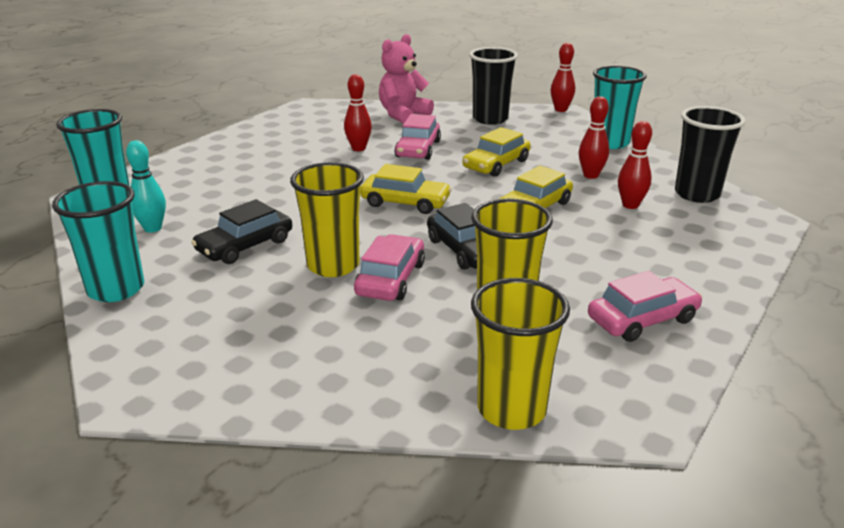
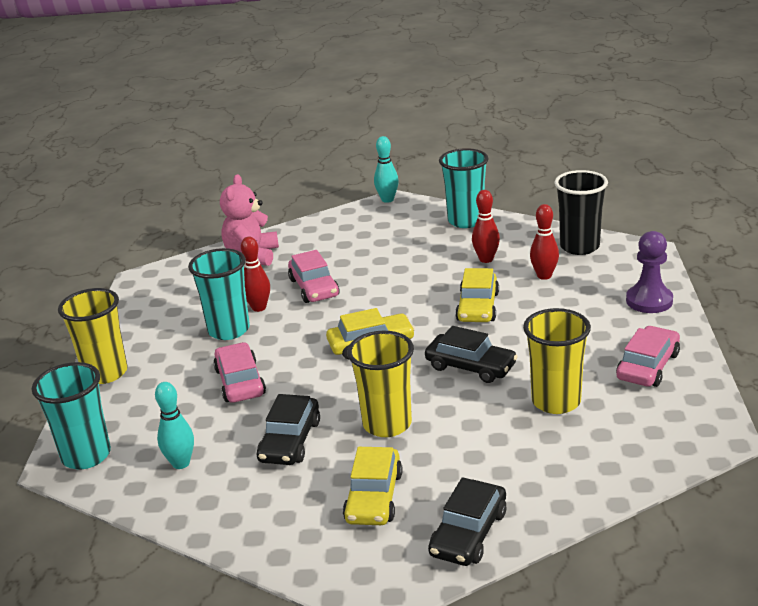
camera: 30 degrees left, 0 degrees up
(116, 289) = (235, 527): turquoise cup -> turquoise cup (229, 330)
(271, 386) = (468, 533): none -> black car
(391, 279) = (446, 414): pink car -> pink car (240, 382)
(490, 119) = (338, 232): black cup -> none
(496, 164) = (400, 277): yellow car -> yellow car (374, 497)
(511, 409) = (639, 467): yellow cup -> yellow cup (105, 373)
(560, 110) = (387, 200): red bowling pin -> turquoise bowling pin
(717, 262) = (649, 301): none -> purple pawn

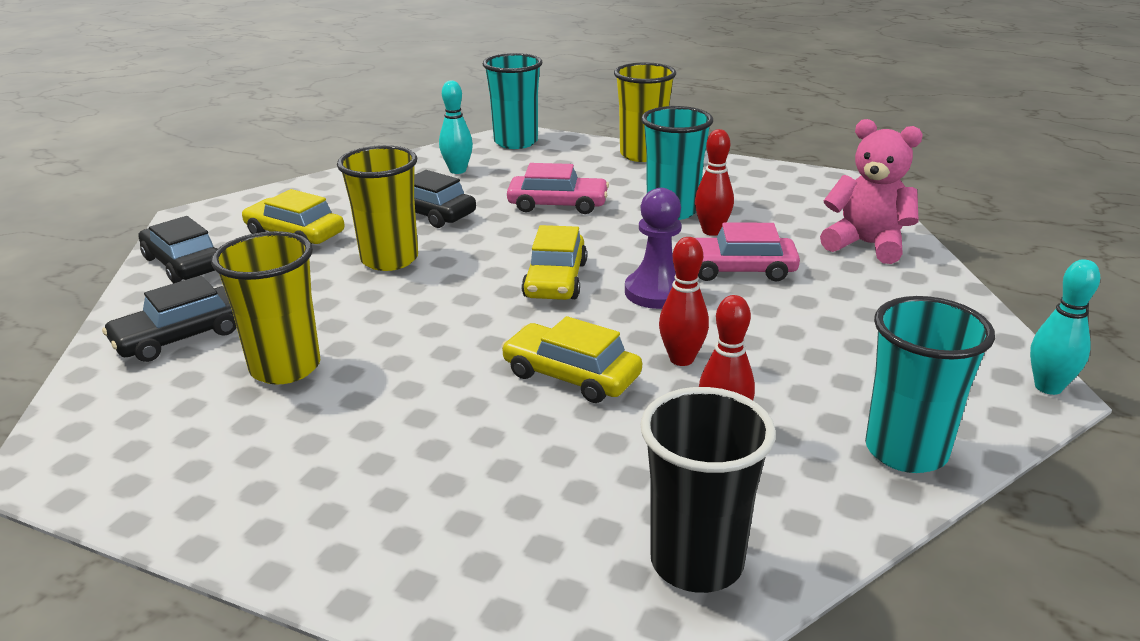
camera: 110 degrees right, 0 degrees up
(470, 366) = (431, 331): black car -> black car (181, 336)
(544, 276) = (612, 471): red bowling pin -> red bowling pin (681, 359)
(648, 366) = (249, 473): pink car -> none
(649, 301) = (411, 565): purple pawn -> purple pawn (657, 292)

